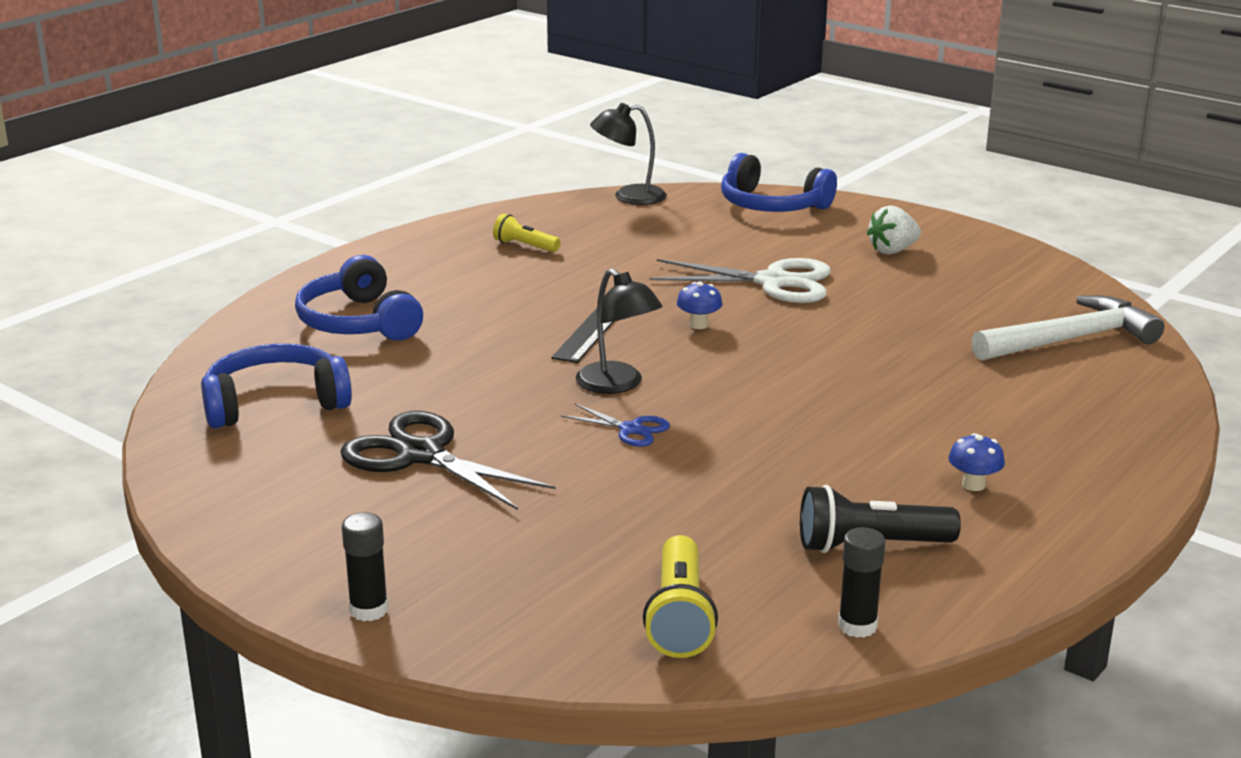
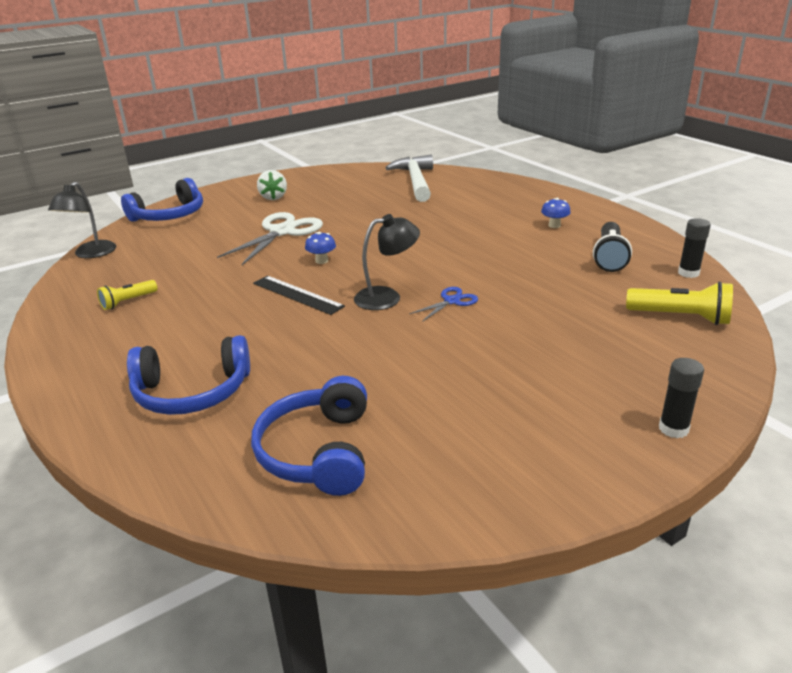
camera: 70 degrees left, 5 degrees up
(421, 455) = (450, 383): black scissors -> none

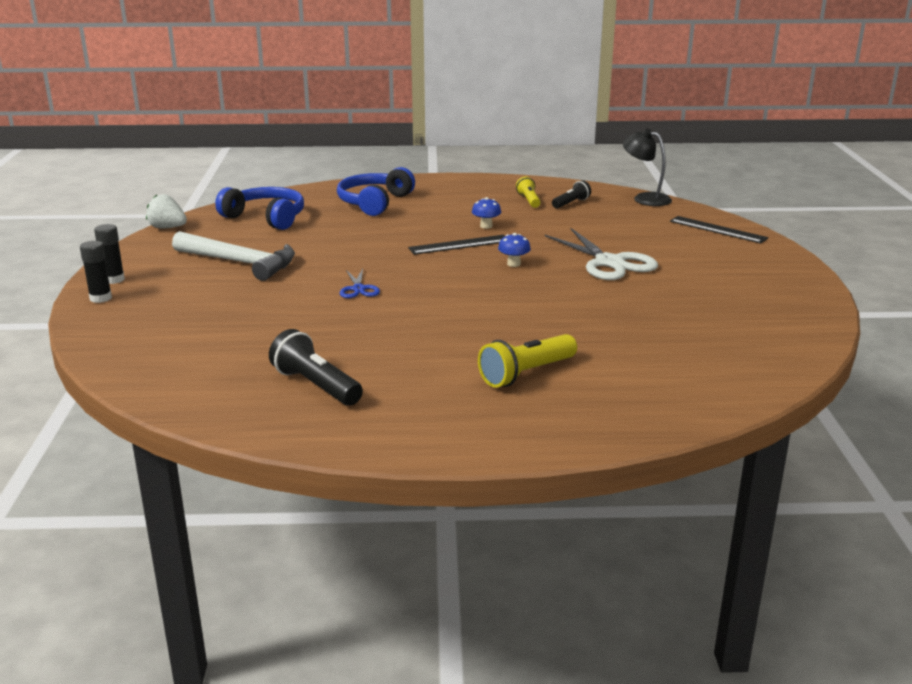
camera: 120 degrees right, 5 degrees down
(126, 280) = (571, 203): none -> black flashlight
(169, 215) = (717, 229): blue headphones -> black ruler
(273, 197) = (729, 276): white strawberry -> white strawberry (167, 228)
(387, 297) = (405, 270): black lamp -> none
(415, 181) = (710, 364): white hammer -> white hammer (240, 263)
(554, 225) = (437, 393): blue mushroom -> blue mushroom (486, 226)
(681, 317) = (172, 362): yellow flashlight -> yellow flashlight (526, 374)
(688, 273) = (217, 409): black glue stick -> black glue stick (114, 279)

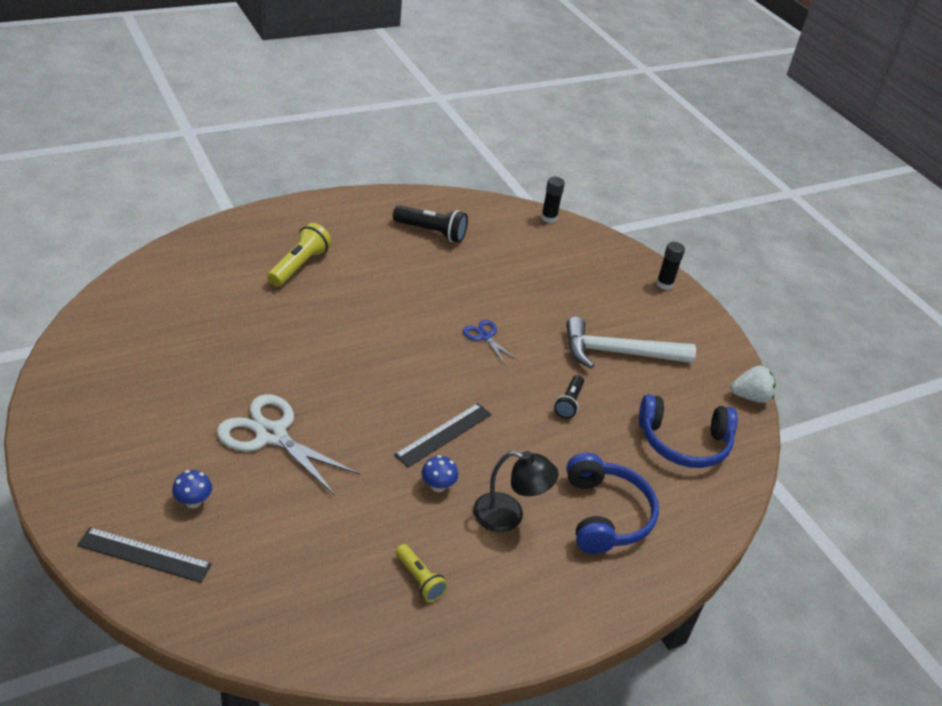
camera: 150 degrees right, 15 degrees up
(114, 279) = (686, 307): black glue stick -> black glue stick (549, 218)
(513, 264) = (369, 409): blue mushroom -> blue mushroom (193, 501)
(571, 203) = (359, 587): black flashlight -> black flashlight (569, 403)
(645, 198) = (255, 640): black lamp -> black lamp (509, 516)

